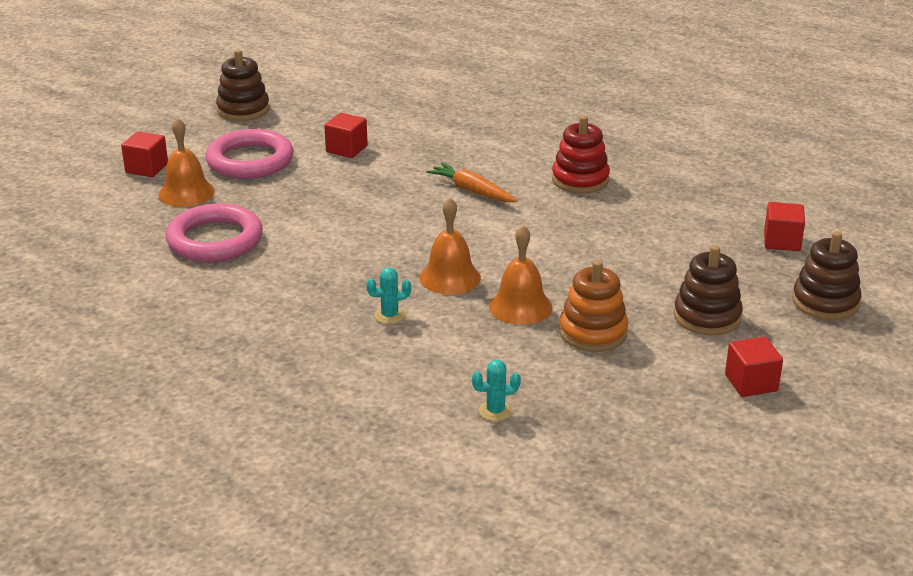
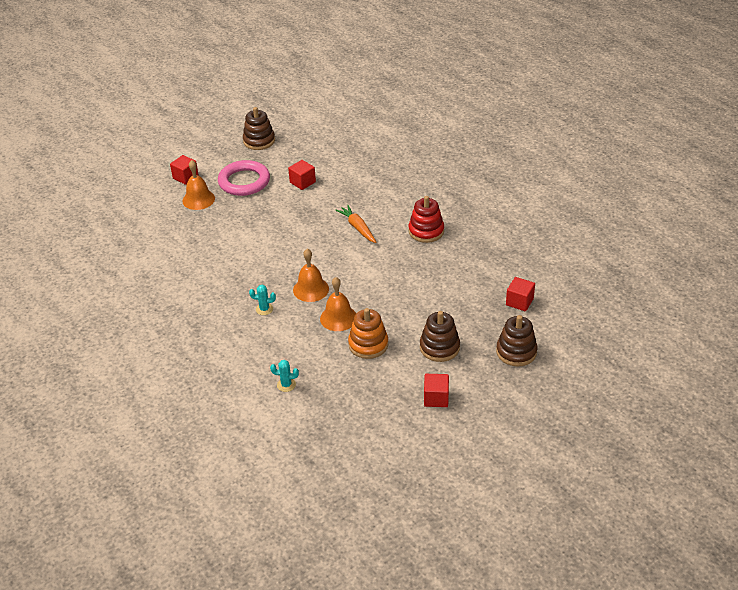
camera: 20 degrees right, 10 degrees up
(215, 240) = (198, 237): pink ring -> none

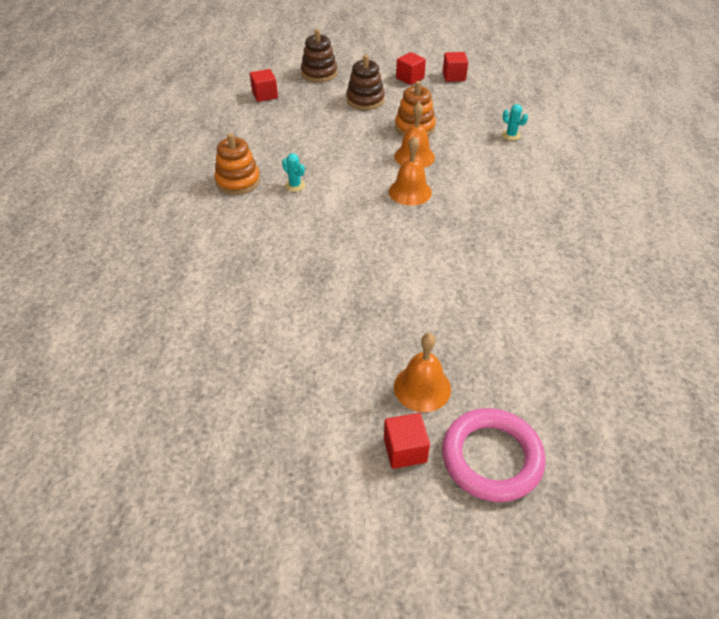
camera: 140 degrees left, 5 degrees up
(244, 181) = (333, 376): pink ring -> pink ring (491, 458)
(259, 141) = (228, 448): brown stacking toy -> none
(264, 309) = (472, 198): turquoise cactus -> turquoise cactus (295, 185)
(302, 182) = (267, 321): red cube -> red cube (454, 76)
(358, 228) = (290, 223): orange carrot -> none
(426, 231) = (238, 181): red stacking toy -> orange stacking toy

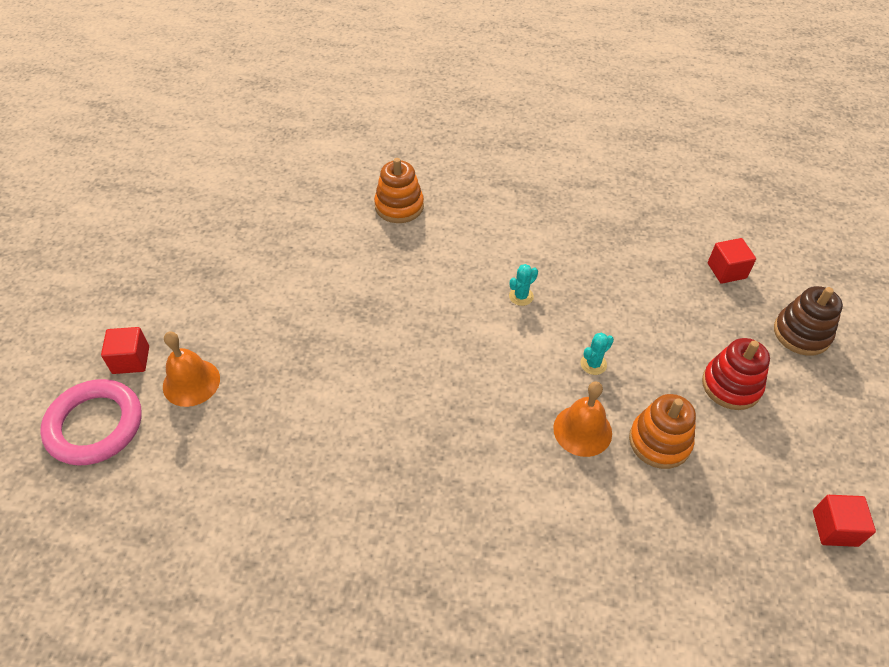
camera: 95 degrees right, 5 degrees up
(238, 181) = (531, 246): orange stacking toy -> orange stacking toy (399, 206)
(365, 100) = (731, 385): brown stacking toy -> red stacking toy
(410, 78) = (813, 456): red cube -> none
(410, 191) = (501, 414): orange bell -> none
(511, 135) = (646, 582): turquoise cactus -> turquoise cactus (593, 364)

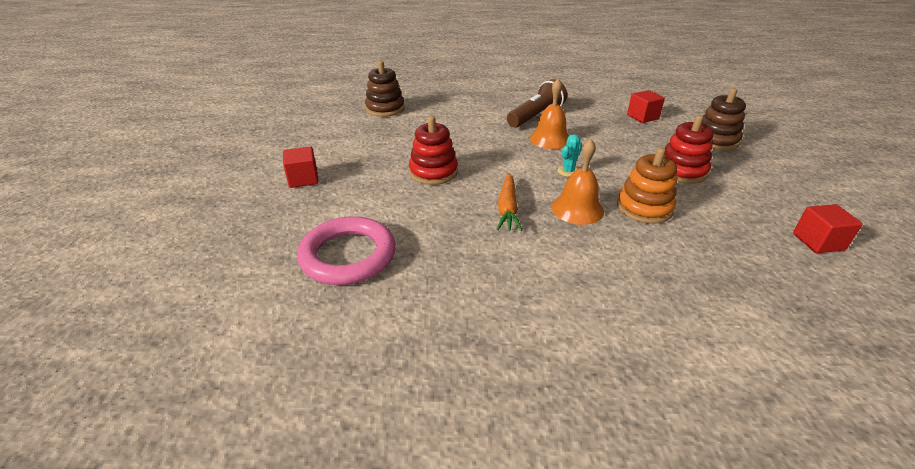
camera: 10 degrees left, 15 degrees down
(95, 425) = (109, 259): pink ring -> pink ring (348, 255)
(131, 360) = (152, 212): red cube -> red cube (303, 179)
(191, 382) = (212, 219): orange bell -> orange bell (550, 139)
(399, 206) = (385, 109): orange stacking toy -> brown stacking toy
(435, 341) = (433, 172): none -> red stacking toy
(504, 416) = (507, 208): none -> orange carrot
(521, 296) = (495, 143): turquoise cactus -> none
(586, 249) = (535, 116): none -> brown flashlight

